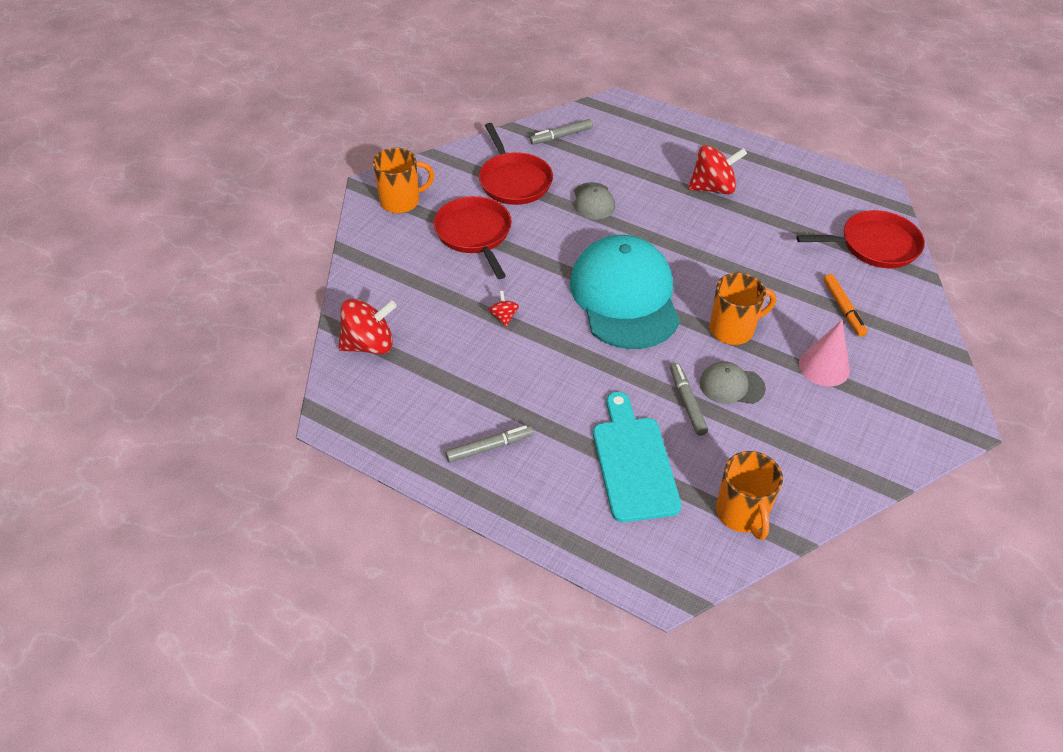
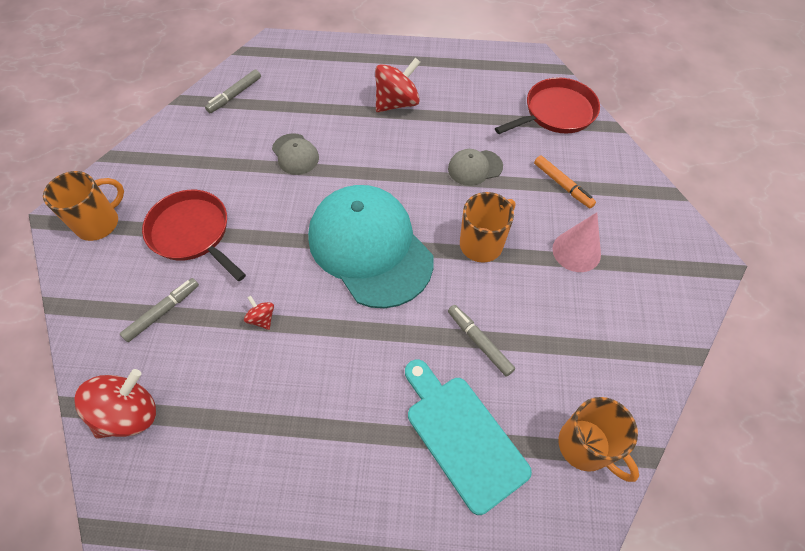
camera: 25 degrees left, 10 degrees up
(489, 447) = (312, 486): grey marker -> grey marker (163, 312)
(514, 181) = (208, 159): red pan -> none
(731, 386) = (509, 306): grey cap -> grey cap (475, 167)

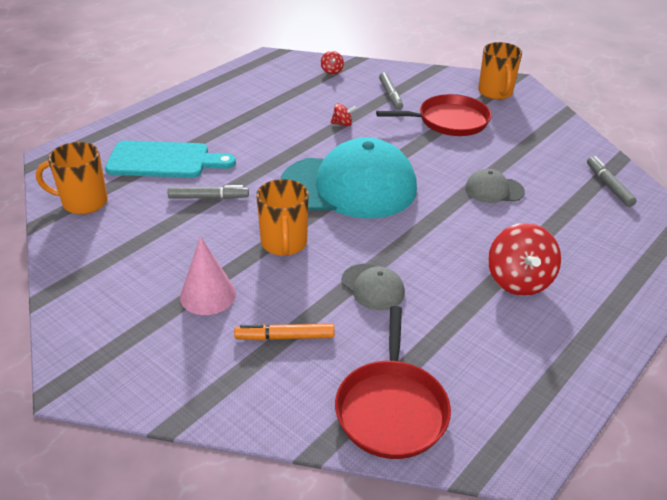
camera: 125 degrees right, 20 degrees down
(129, 414) = (332, 71): red spinning top -> red spinning top, size x0.48
(475, 167) = (373, 287): grey cap -> grey cap turned 120 degrees clockwise

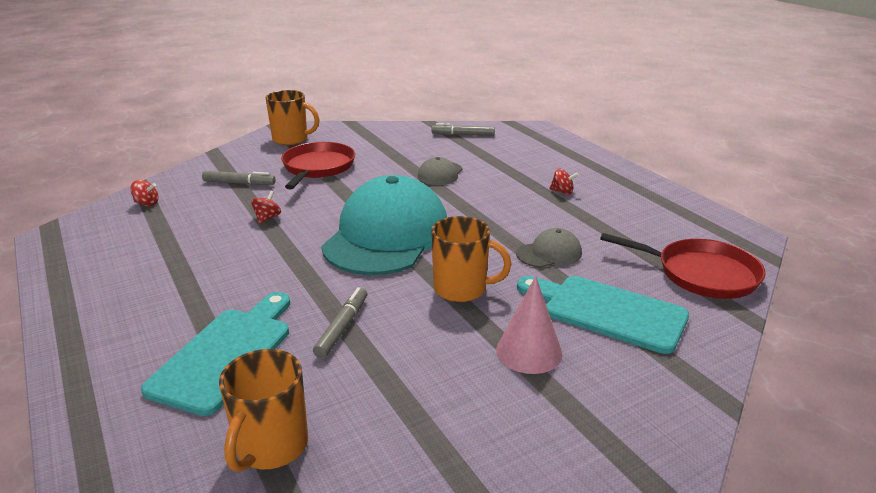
camera: 70 degrees left, 10 degrees down
(285, 337) = (607, 312): orange marker -> turquoise cutting board
(518, 280) = (562, 192): red spinning top -> red spinning top, size x0.48

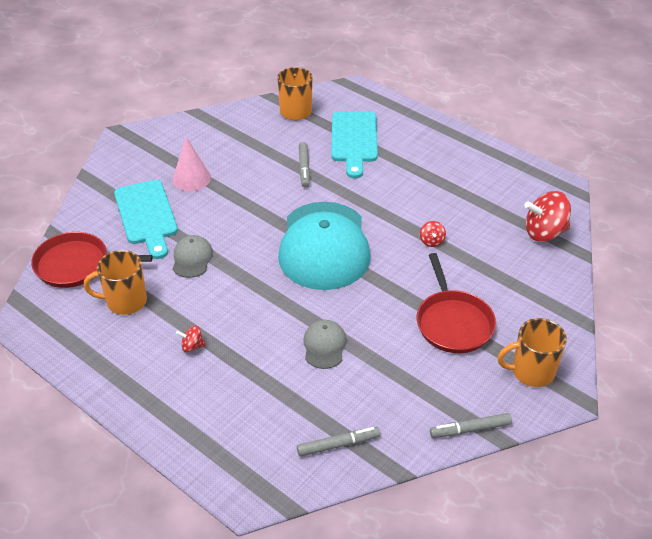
camera: 160 degrees right, 15 degrees up
(147, 203) = (544, 232): red spinning top -> red spinning top, size x2.08
(239, 183) = (501, 278): grey marker -> grey marker (470, 429)
(461, 289) = (245, 211): orange mug -> orange mug (125, 301)
(549, 253) = (192, 258): grey cap -> grey cap turned 135 degrees clockwise
(607, 312) = (146, 215): turquoise cutting board -> turquoise cutting board turned 60 degrees clockwise

